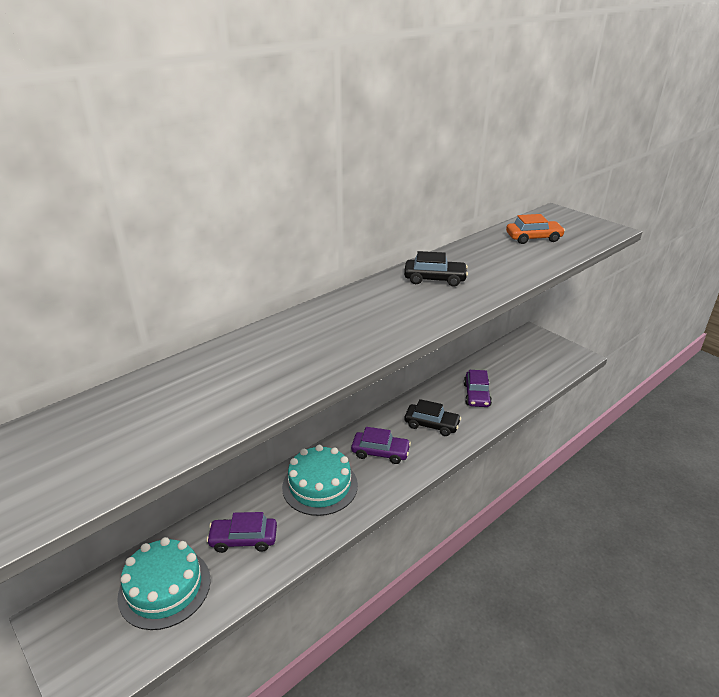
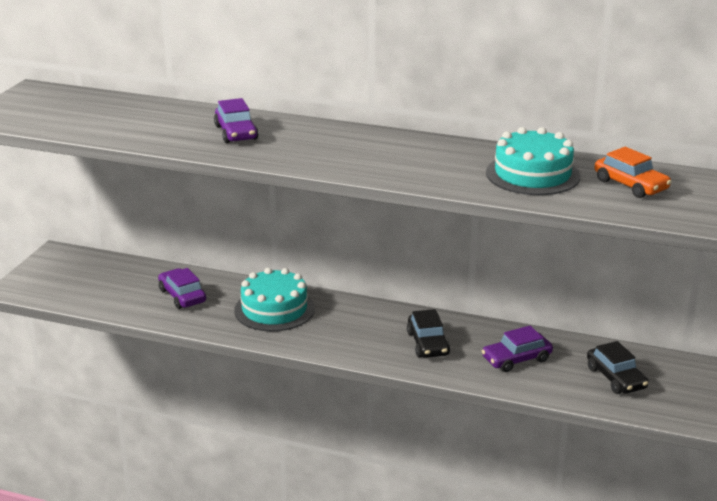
camera: 60 degrees right, 5 degrees down
(164, 588) = (111, 282): turquoise cake -> turquoise cake (532, 174)
(380, 452) = (351, 326): purple car -> purple car (236, 133)
(435, 279) = (441, 156): black car -> black car (616, 378)

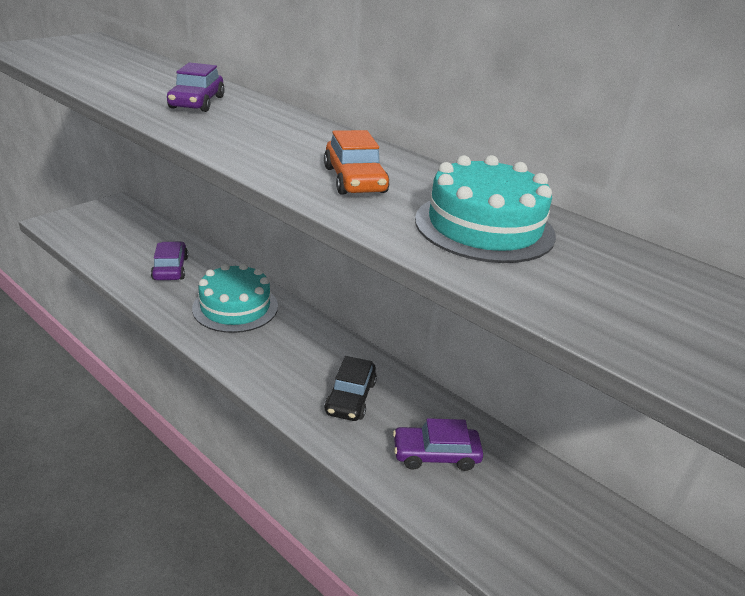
camera: 20 degrees right, 5 degrees up
(616, 378) = (545, 531): black car -> none
(631, 185) = (625, 281): orange car -> orange car (355, 180)

